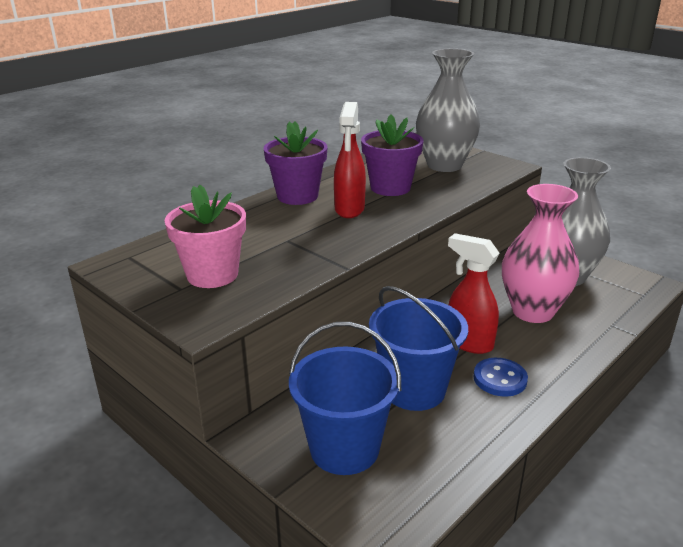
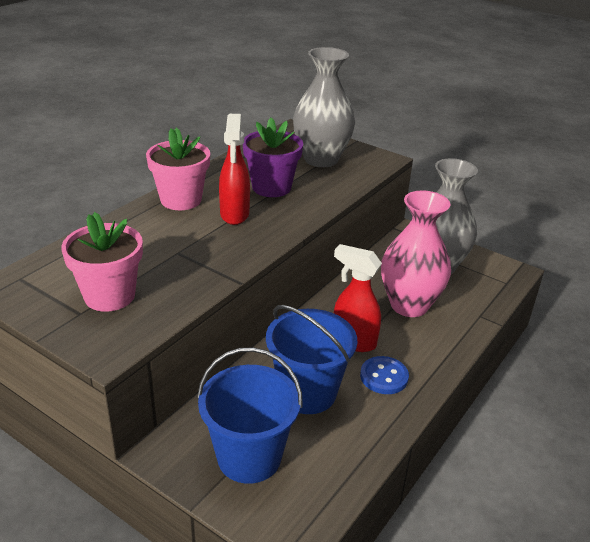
camera: 10 degrees left, 5 degrees up
(297, 196) = (181, 200): purple flower pot -> pink flower pot

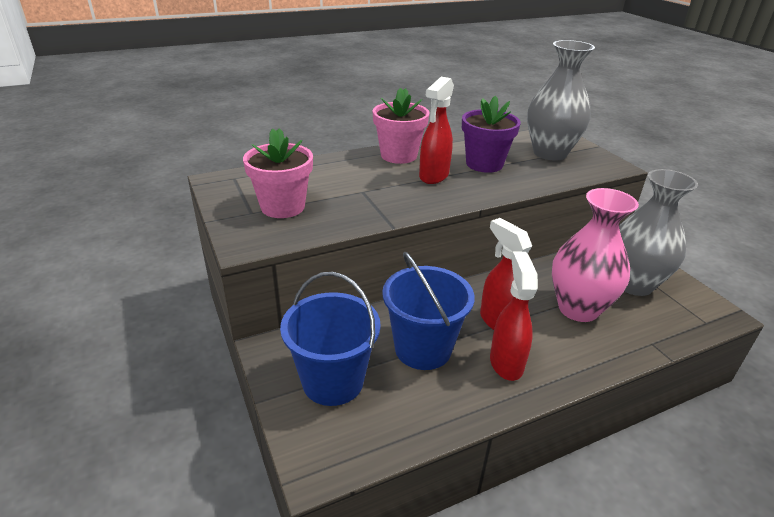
camera: 30 degrees right, 0 degrees up
(384, 377) = (506, 362): blue button -> red spray bottle

